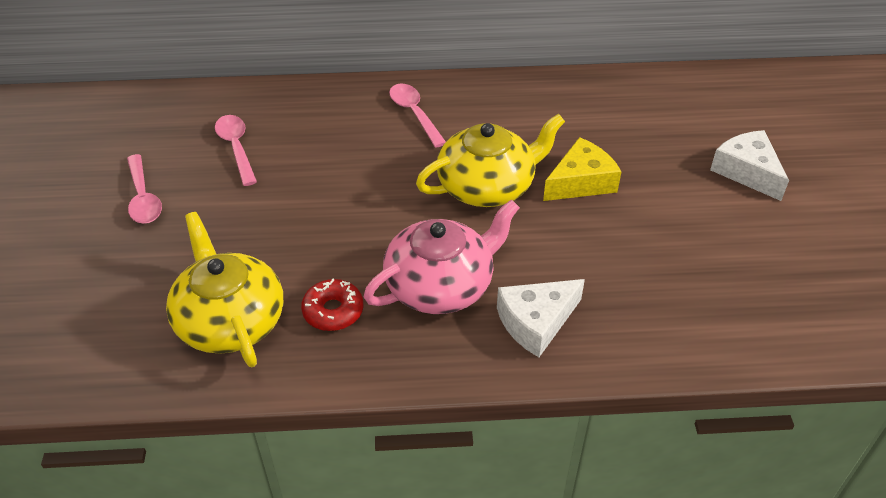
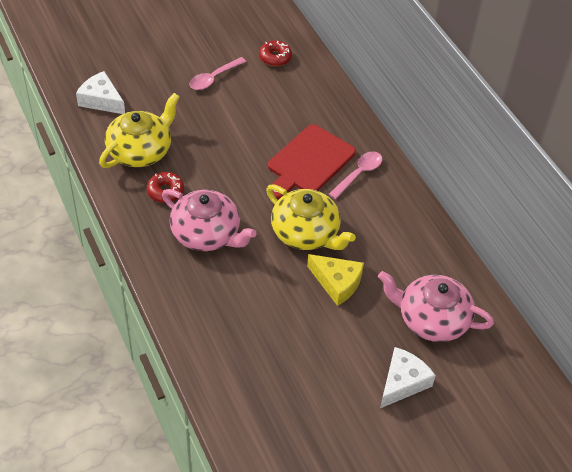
camera: 65 degrees right, 5 degrees up
(155, 127) = (275, 57): none -> red donut
(236, 148) = (276, 100): pink spoon -> none
(368, 150) = (309, 162): none -> red cutting board
(536, 322) = (197, 287): white cheese -> white cheese (101, 100)
(662, 123) = (431, 319): none -> pink teapot

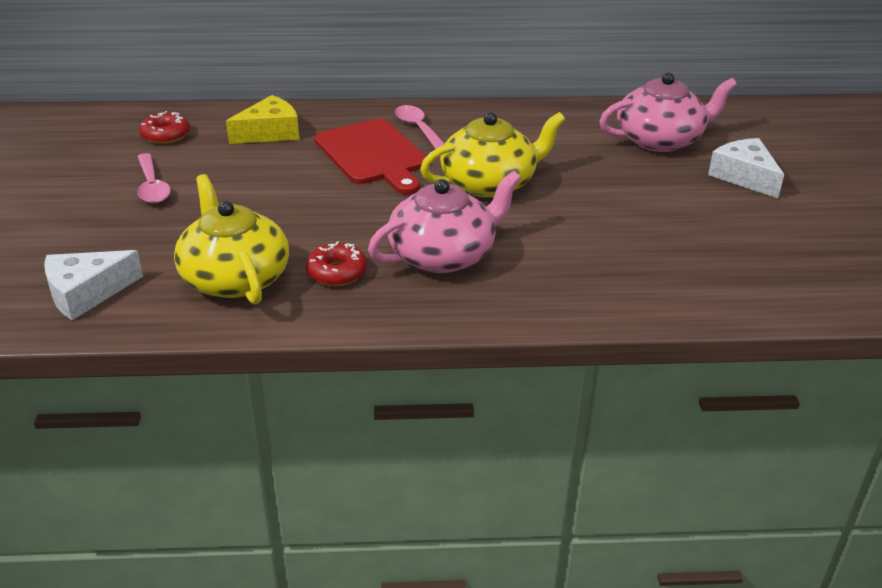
camera: 65 degrees left, 15 degrees down
(337, 283) = (581, 181): yellow cheese -> yellow cheese (270, 132)
(431, 319) = (660, 140): pink teapot -> pink teapot turned 150 degrees counterclockwise

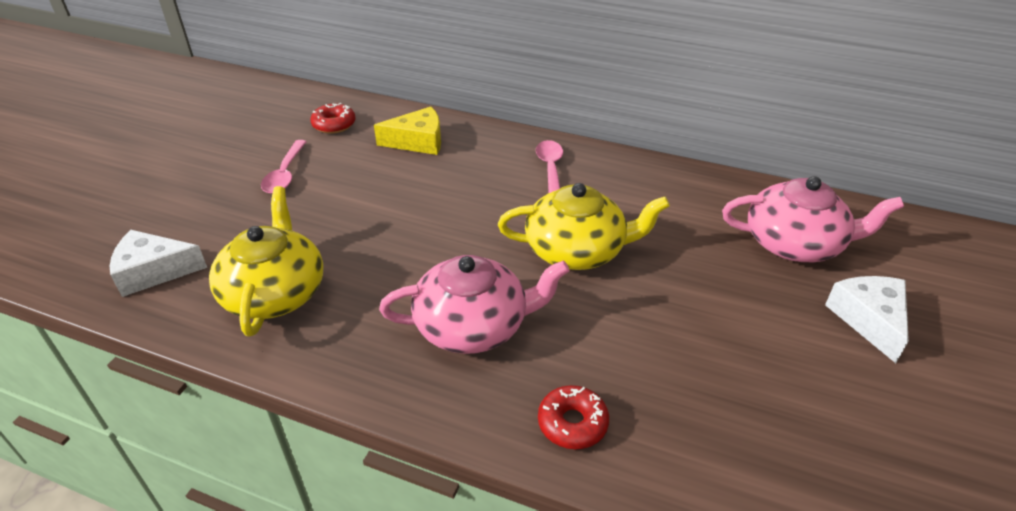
camera: 25 degrees right, 5 degrees up
(337, 272) = (362, 315): red donut -> red donut (572, 423)
(373, 155) = (489, 188): red cutting board -> none

